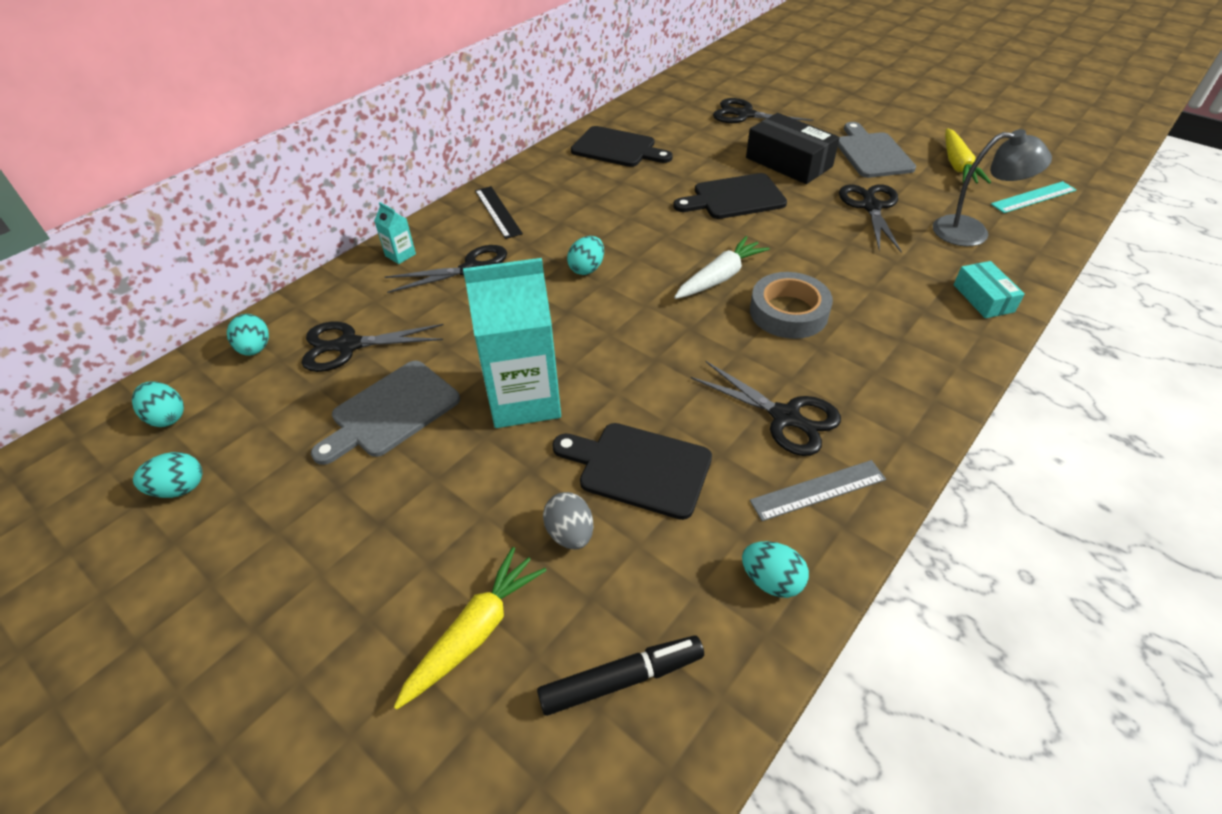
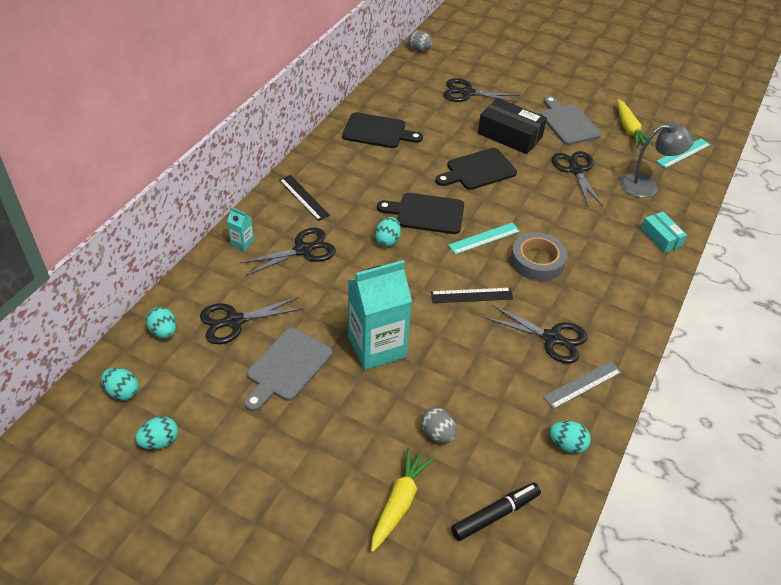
camera: 15 degrees left, 0 degrees up
(638, 468) = (468, 385): black cutting board -> black cutting board (426, 213)
(681, 347) = (471, 295): none -> black ruler
(698, 69) = (420, 50): none -> grey egg
(720, 277) = (484, 238): white carrot -> turquoise ruler

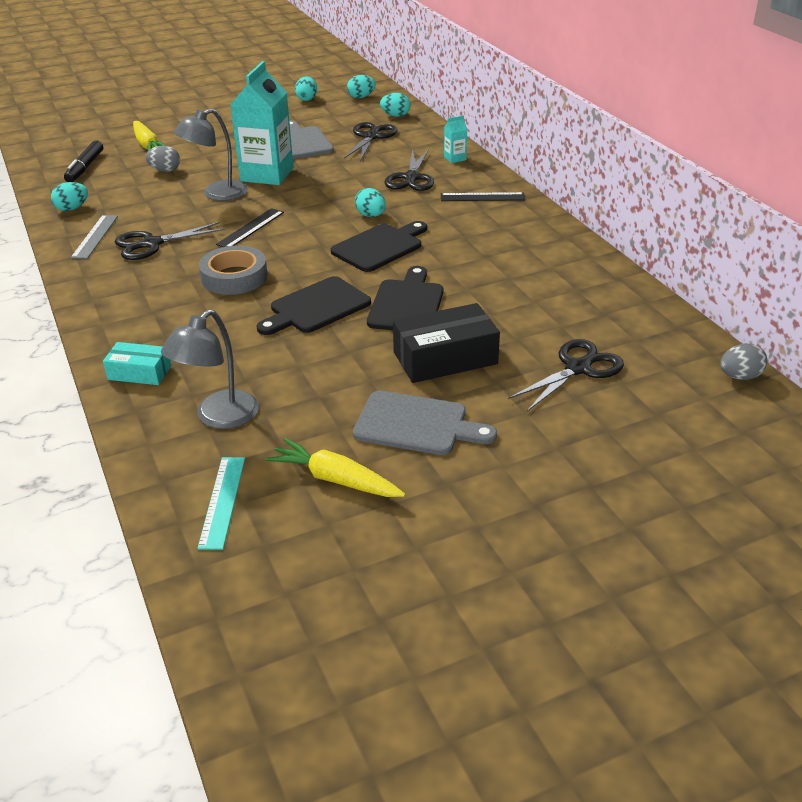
camera: 130 degrees right, 10 degrees down
(377, 131) = (552, 269): black cutting board -> black cutting board (316, 307)
(443, 357) = (216, 194): none -> grey lamp
(484, 238) = (304, 262): turquoise ruler -> none
(576, 170) = (319, 375): black scissors -> none

